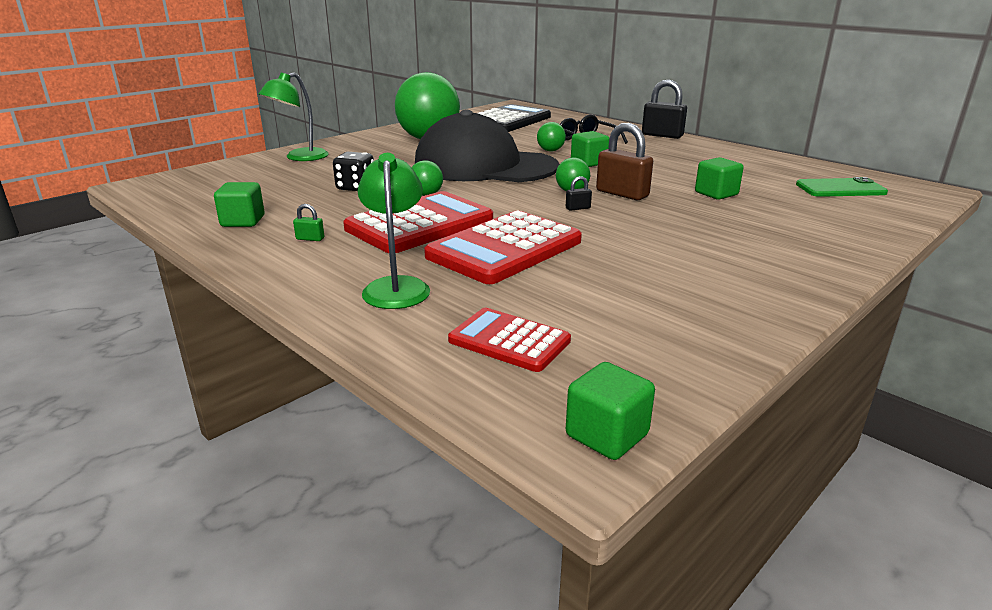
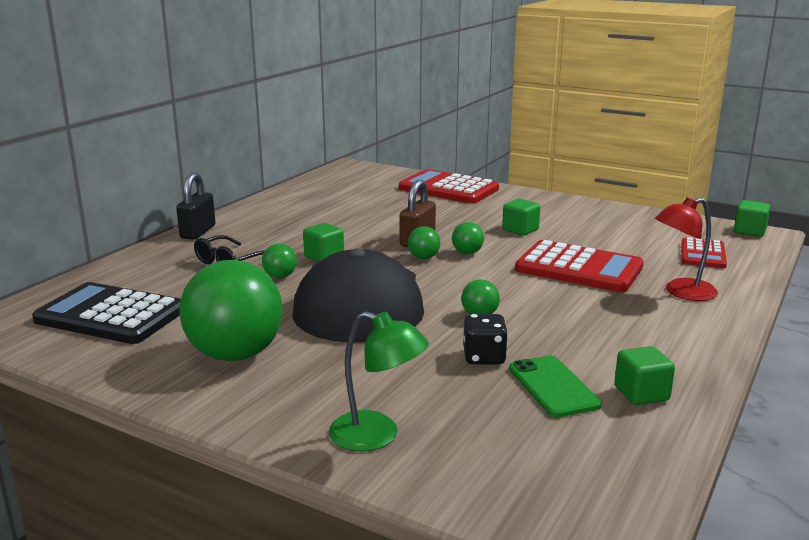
camera: 105 degrees left, 5 degrees down
(310, 239) = (642, 344): green padlock -> none
(396, 286) = (681, 292): green lamp -> red lamp
(420, 224) = (560, 305): red calculator -> red calculator (448, 189)
(578, 208) = (467, 253): black padlock -> green ball
(716, 194) = (396, 214): green cube -> green cube (520, 230)
(840, 189) = (360, 184): green phone -> green phone (553, 386)

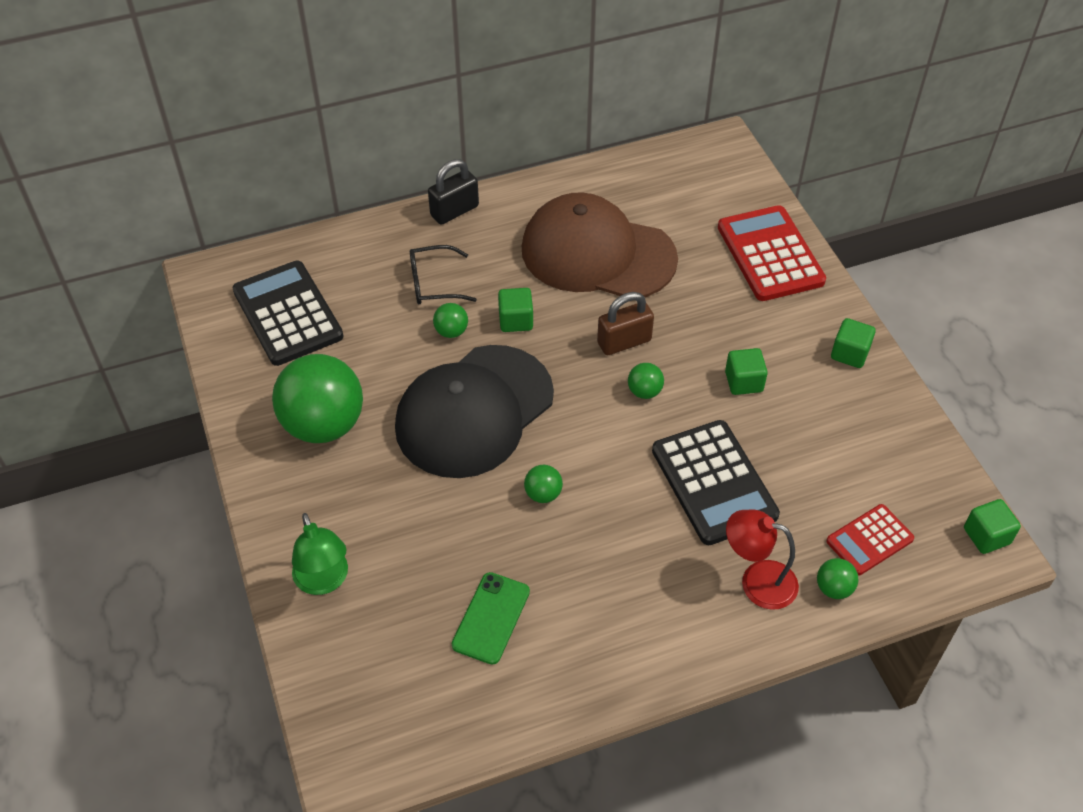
camera: 40 degrees right, 30 degrees up
(338, 218) = (597, 254): none -> brown cap
(423, 257) = (597, 375): green ball -> green ball (833, 588)
(484, 357) = (484, 549): black dice -> none
(578, 268) = (713, 483): red calculator -> black calculator
(641, 394) = (542, 672): green cube -> green cube (849, 353)

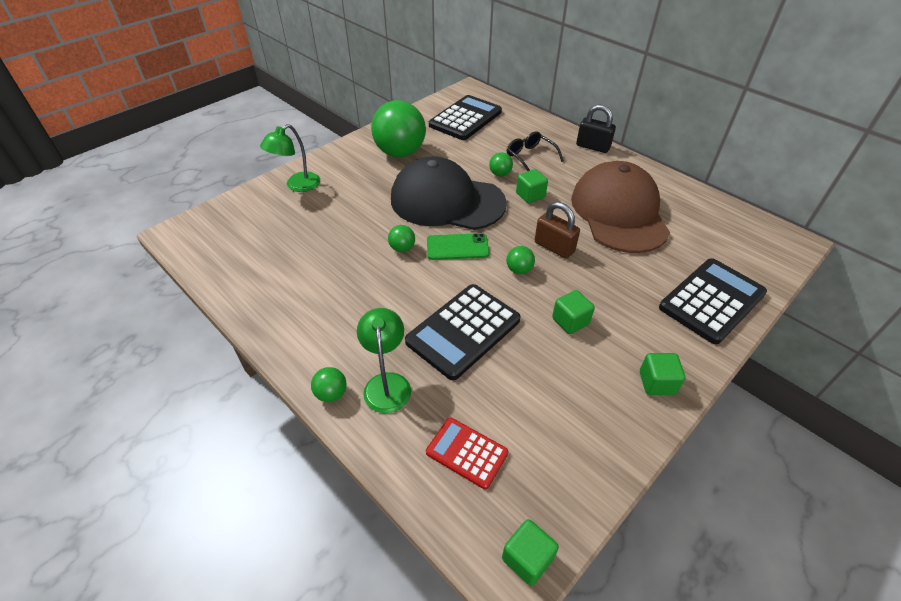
camera: 65 degrees right, 5 degrees down
(491, 618) = (298, 255): green phone -> green phone (457, 247)
(757, 581) = (387, 383): red lamp -> green lamp
(770, 254) = (712, 301): red calculator -> black calculator
(833, 588) = (404, 438): green ball -> green ball (331, 393)

